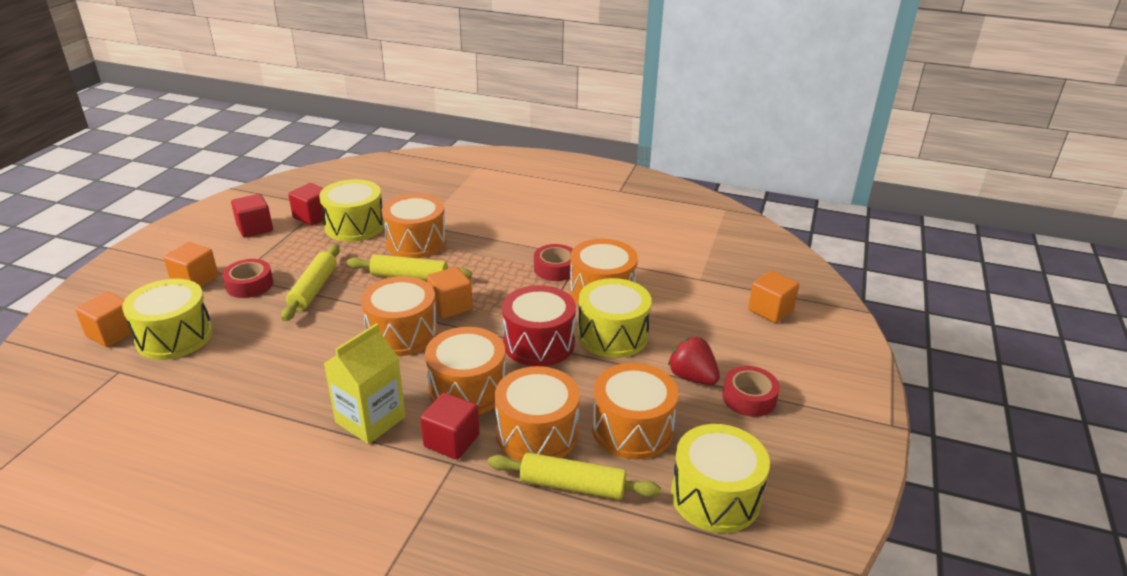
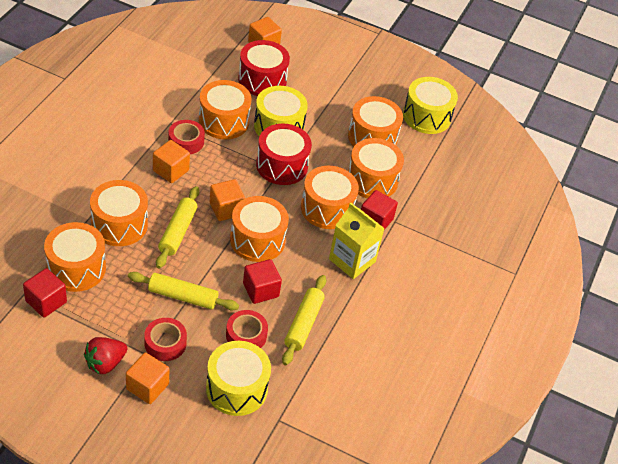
camera: 90 degrees left, 15 degrees up
(112, 333) = (224, 436): orange cube -> orange cube (171, 170)
(255, 228) = (57, 349): red cube -> red cube (260, 290)
(355, 226) = (76, 268): yellow drum -> orange drum
(572, 485) = (416, 171): yellow rolling pin -> yellow rolling pin (303, 324)
(692, 377) = (328, 100): red strawberry -> red strawberry (105, 363)
(697, 314) = (262, 80): none -> red drum
(749, 398) = (350, 81): red tape -> red tape (246, 335)

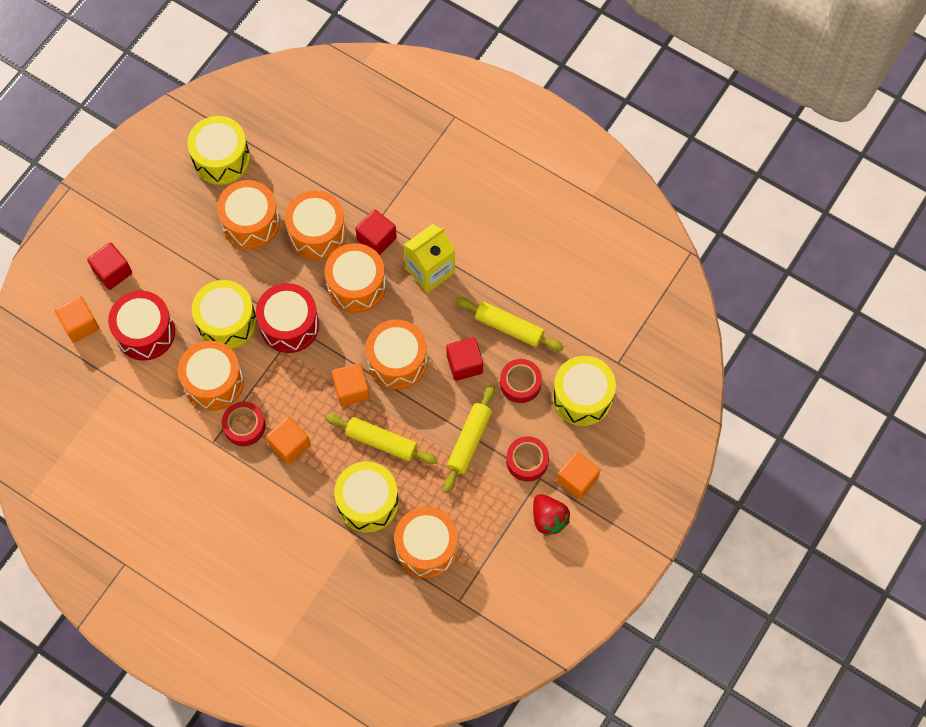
camera: 75 degrees left, 20 degrees up
(46, 301) = (469, 577): red cube -> red cube (112, 272)
(119, 224) = (367, 502): orange drum -> yellow drum

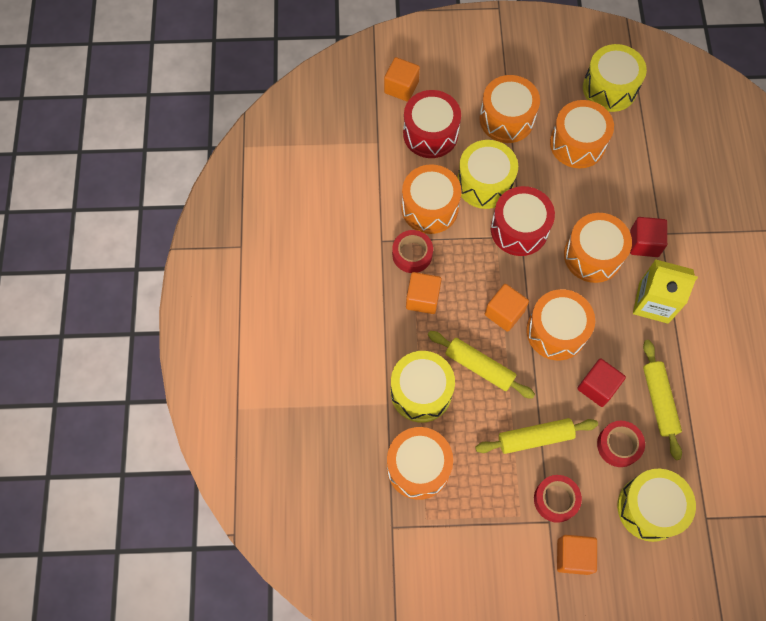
camera: 55 degrees right, 0 degrees up
(112, 272) = (459, 80): red cube -> none
(317, 233) = (610, 196): orange drum -> orange drum (506, 119)
(381, 442) = (479, 367): yellow rolling pin -> yellow rolling pin turned 45 degrees counterclockwise
(548, 519) = (519, 555): red strawberry -> none

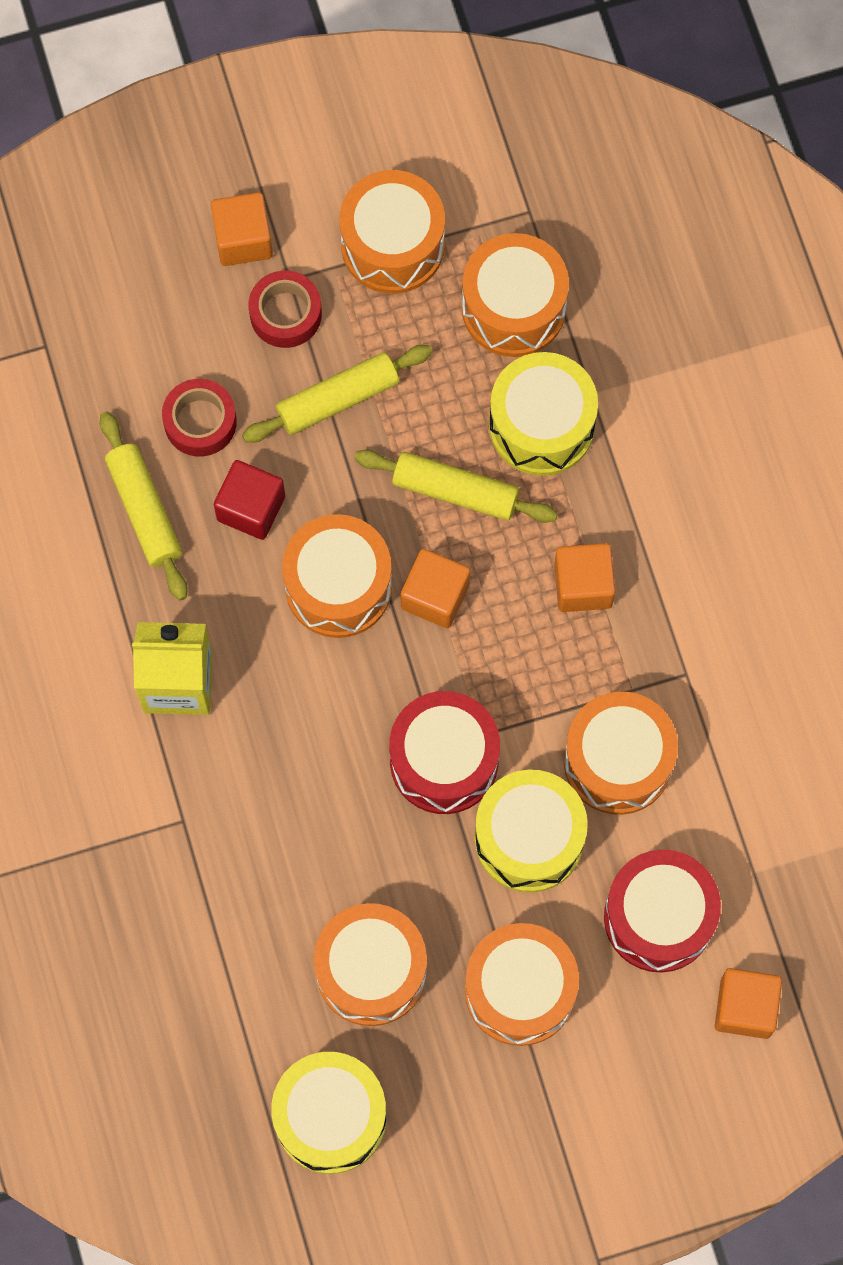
camera: 165 degrees right, 5 degrees up
(412, 254) = (624, 662): red tape -> none
(593, 255) = (300, 744): orange drum -> orange drum (392, 245)
(644, 243) = (211, 792): red cube -> none
(649, 508) = (136, 338): yellow drum -> none

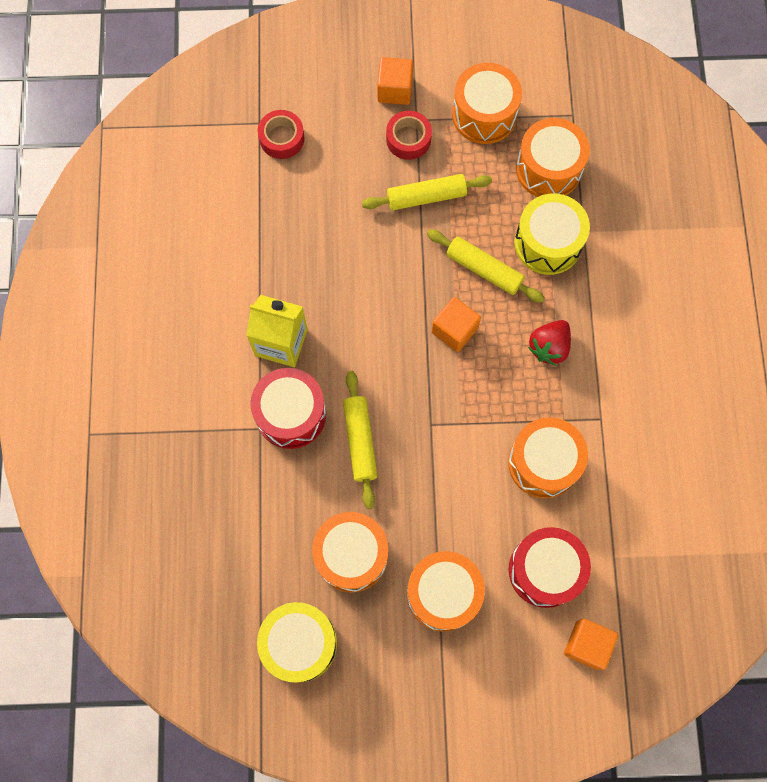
camera: 15 degrees right, 0 degrees up
(144, 510) = (290, 234): yellow rolling pin -> yellow rolling pin (360, 441)
(200, 422) = (339, 190): red tape -> red tape (282, 138)
(251, 508) = (355, 248): red cube -> none
(338, 586) = (396, 309): orange drum -> none
(444, 761) = (433, 434): red drum -> red drum (291, 414)
(529, 838) = (474, 497): yellow drum -> none
(583, 585) = (549, 347): orange cube -> red strawberry

